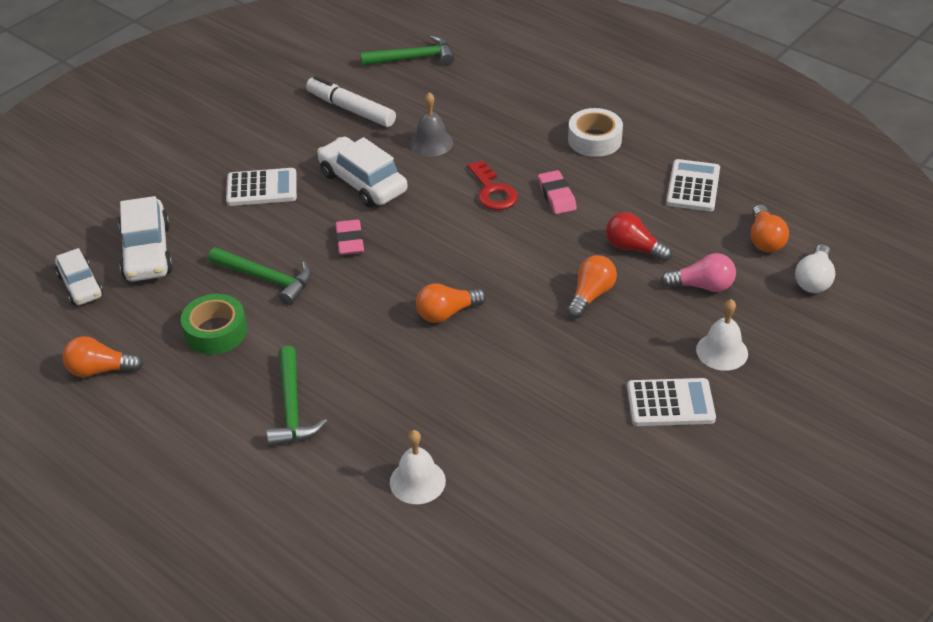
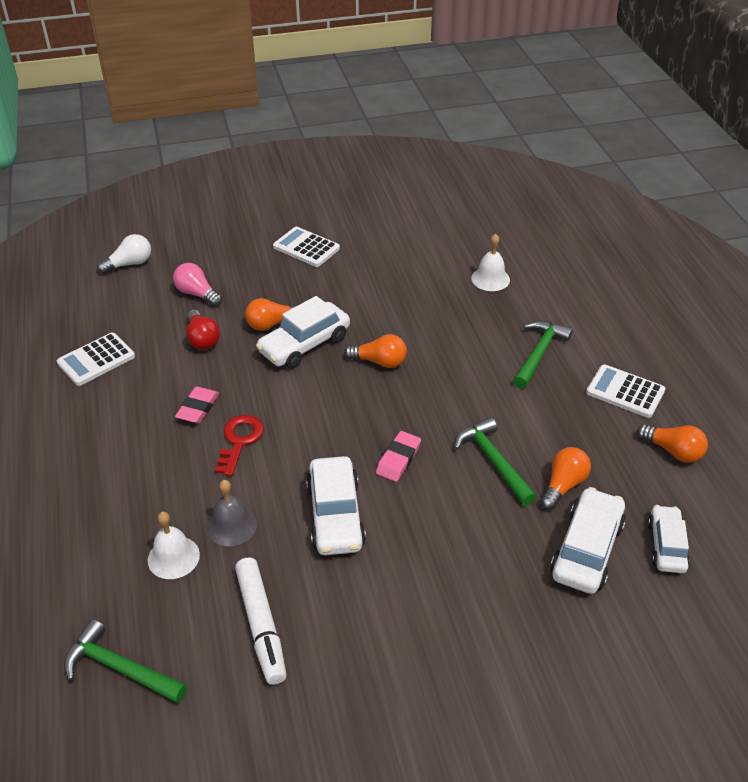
camera: 145 degrees left, 0 degrees up
(216, 331) = (563, 436): green tape -> none
(262, 188) = (433, 565): white calculator -> white calculator (625, 392)
(535, 292) = (304, 344): none -> white car
(594, 140) = (100, 443): white tape -> none
(722, 351) = (241, 256): white bell -> white bell (173, 557)
(765, 239) = (115, 300): orange light bulb -> orange light bulb (563, 485)

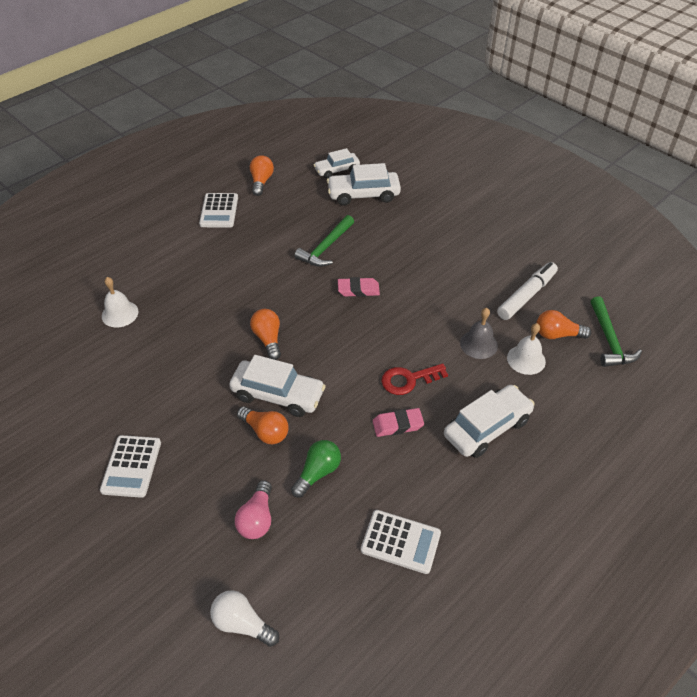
camera: 120 degrees left, 5 degrees up
(202, 339) = (317, 473): red light bulb -> green light bulb
(335, 515) = (427, 299): white car -> white car (487, 428)
(539, 353) = (203, 259): green hammer -> none
(563, 485) = (323, 215): orange light bulb -> orange light bulb (557, 334)

